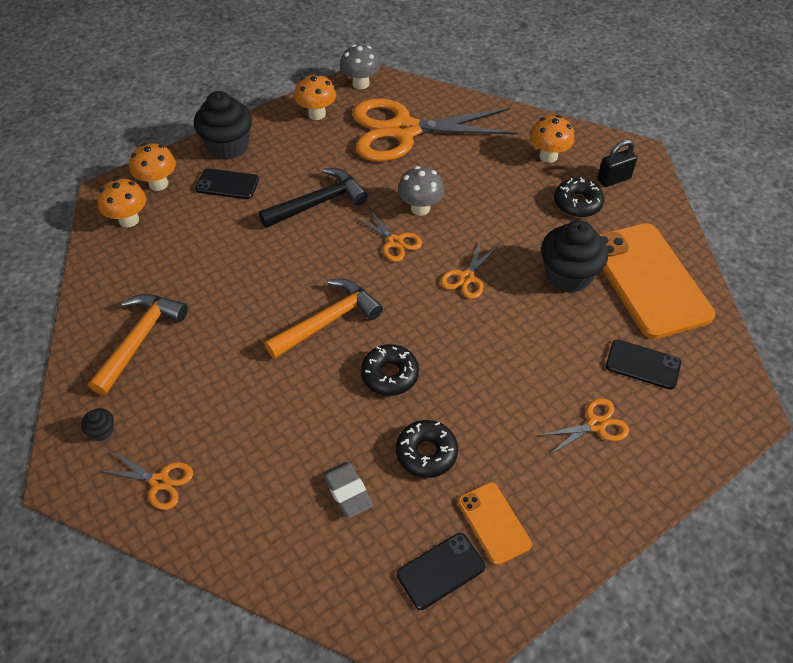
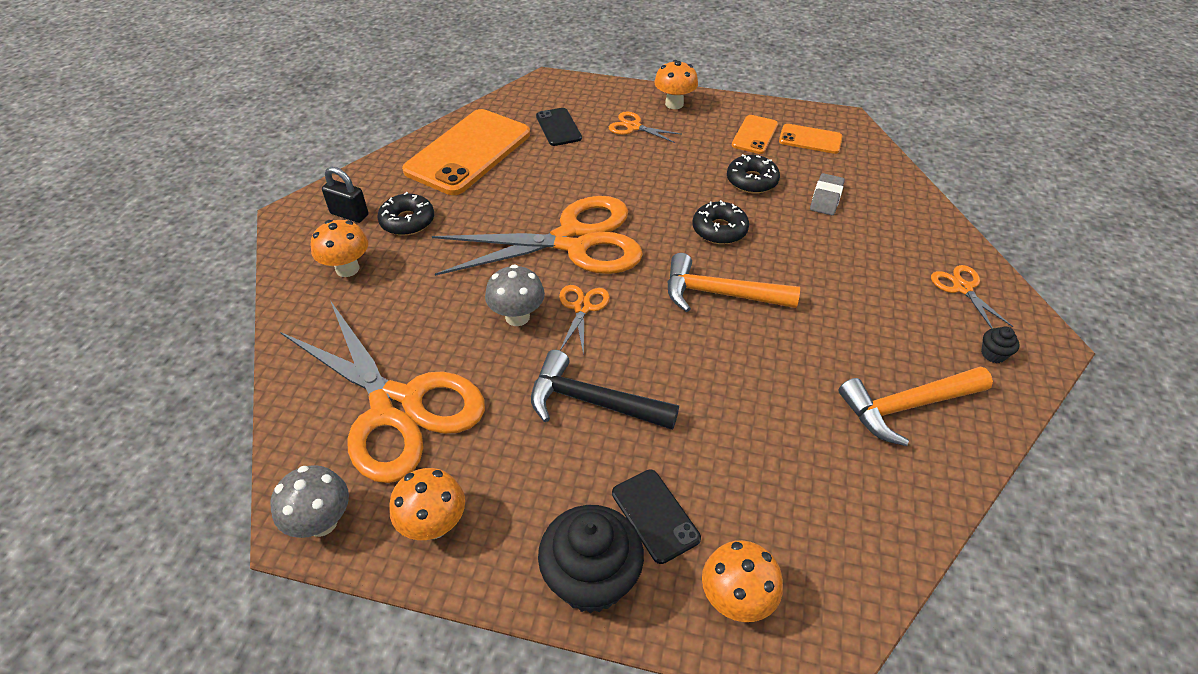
camera: 130 degrees left, 5 degrees down
(129, 220) = (818, 571): orange mushroom -> orange mushroom (674, 104)
(441, 571) = (810, 139): black phone -> orange phone
(466, 278) = (574, 241): orange scissors -> orange scissors, size x2.44
(568, 276) = (508, 190): black cupcake -> none

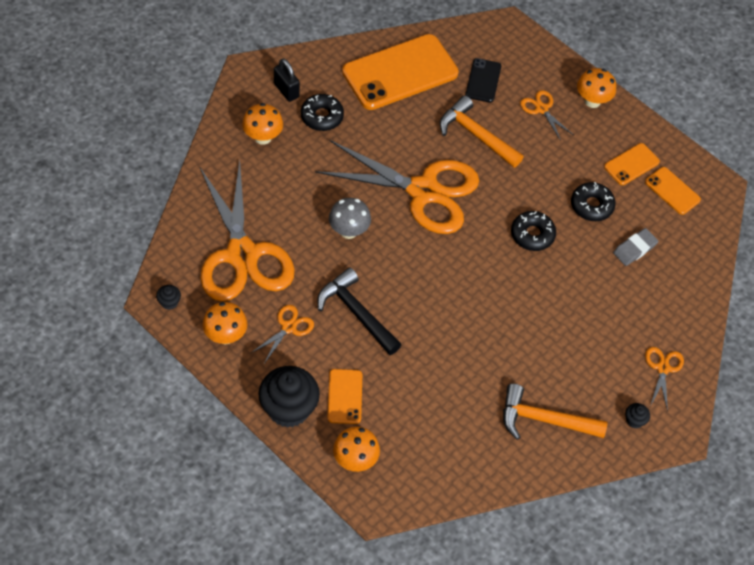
camera: 25 degrees right, 10 degrees up
(322, 522) = (169, 302): grey mushroom -> black cupcake
(582, 308) = (394, 246): orange scissors -> orange scissors (289, 327)
(655, 515) = (344, 396): black phone -> orange phone
(719, 294) = (491, 284): orange hammer -> orange hammer (476, 135)

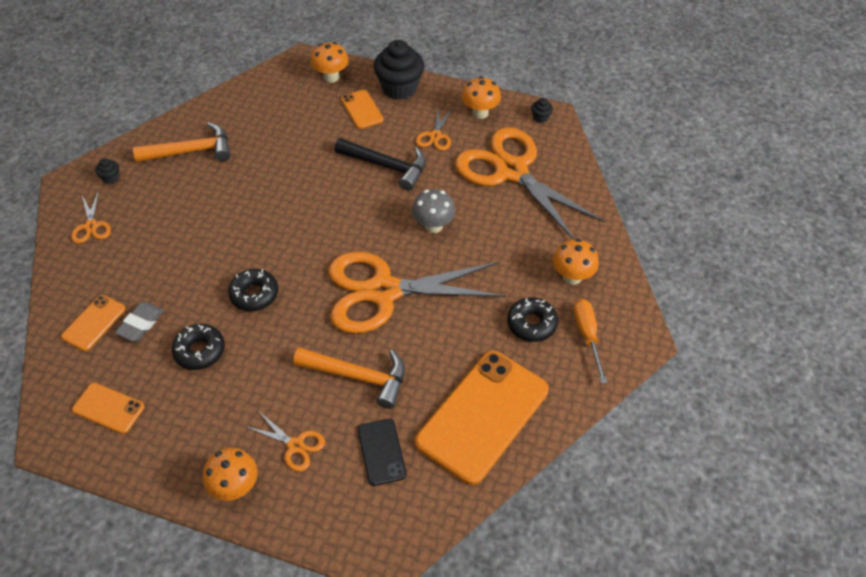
camera: 160 degrees right, 5 degrees down
(286, 90) = (587, 336): black padlock -> orange screwdriver
(631, 164) = (165, 421): orange phone -> orange phone (94, 323)

